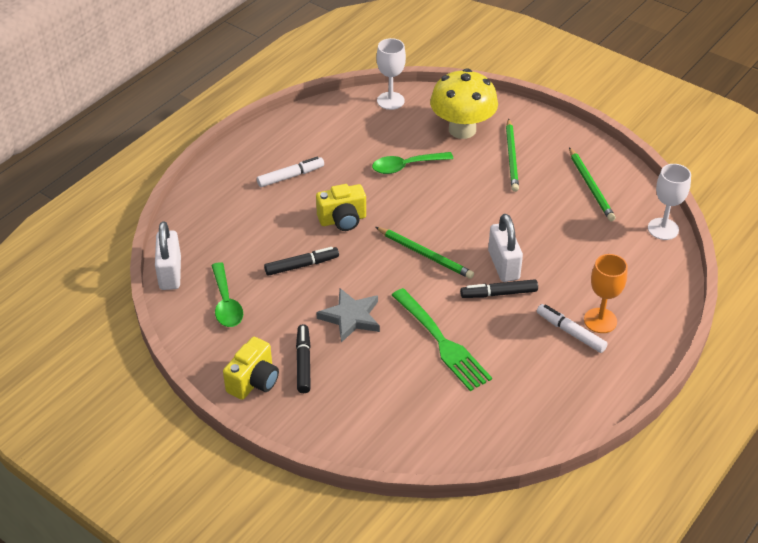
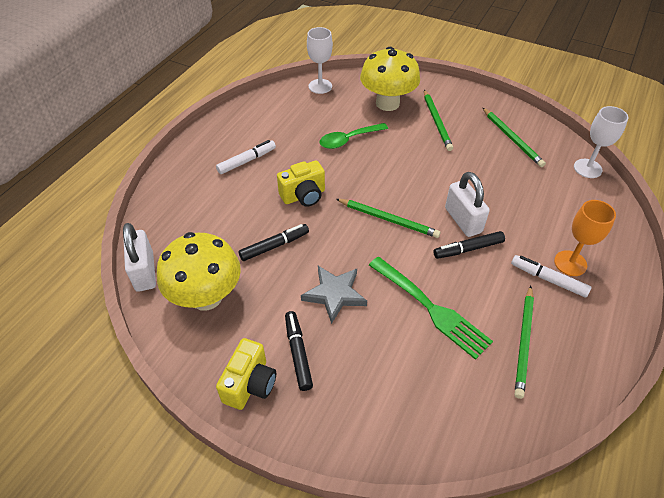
camera: 10 degrees left, 5 degrees up
(226, 303) = (206, 296): green spoon -> yellow mushroom
(523, 383) = (524, 342): none -> green pencil

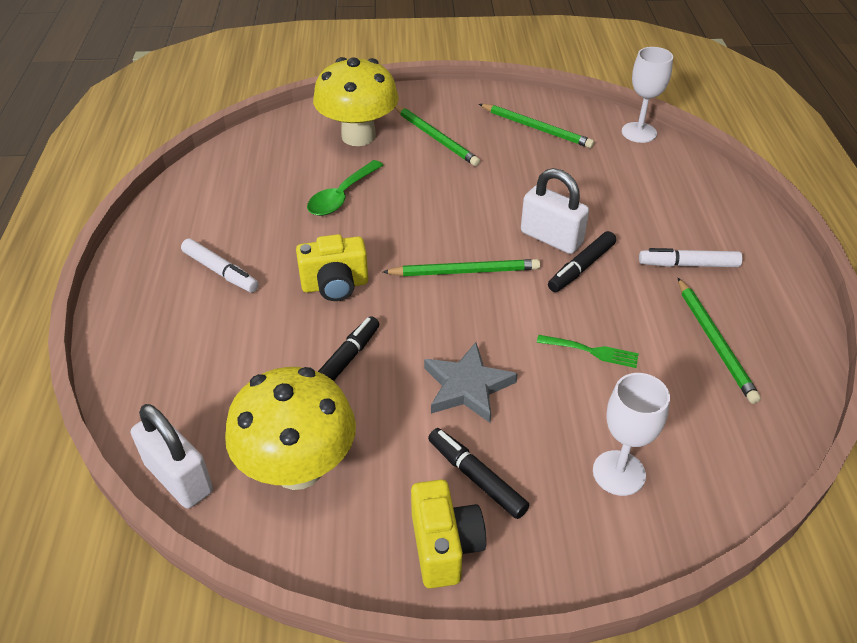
camera: 30 degrees left, 5 degrees down
(247, 161) = (220, 272): white marker -> white marker turned 105 degrees clockwise
(303, 196) = (335, 285): yellow camera -> yellow camera turned 45 degrees clockwise
(320, 86) = (252, 143): white goblet -> white goblet (619, 473)
(431, 308) = (591, 351): green fork -> green fork, size x0.51
(570, 263) = (697, 238): orange goblet -> none

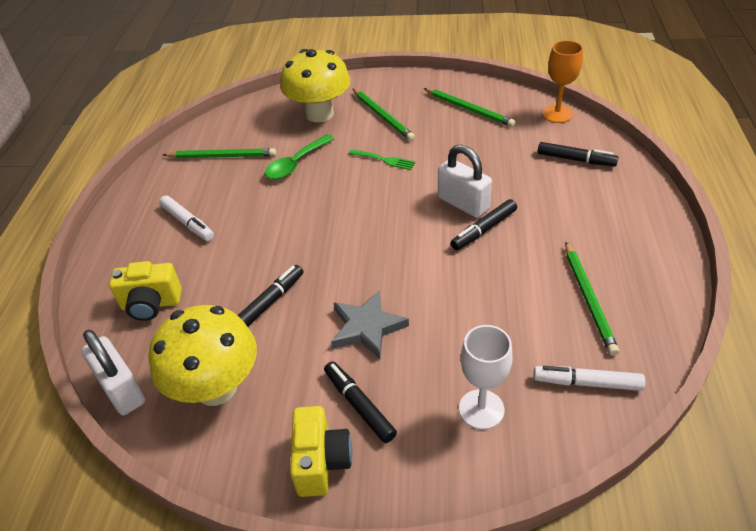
camera: 10 degrees right, 0 degrees up
(335, 285) = (276, 238): yellow camera -> yellow camera (151, 304)
(464, 271) = (384, 229): green pencil -> green pencil (222, 156)
(591, 351) = (478, 302): green fork -> green fork (384, 160)
(639, 132) = (557, 114): white goblet -> orange goblet
(670, 184) = (576, 160): none -> black marker
(688, 265) = (578, 230): white marker -> white marker (587, 383)

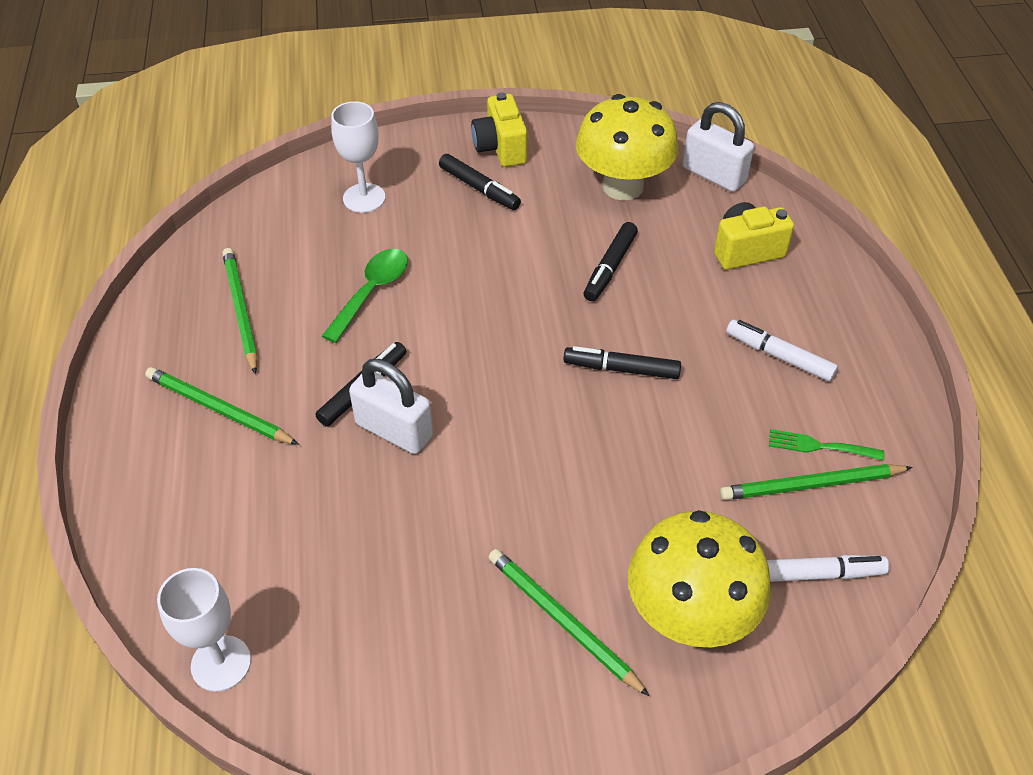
camera: 165 degrees right, 5 degrees up
(296, 164) = (677, 481): green spoon -> green spoon (371, 292)
(367, 327) = (490, 254): grey star -> none
(384, 160) = (531, 505): green fork -> green fork (820, 446)
(469, 109) = (395, 661): green pencil -> green pencil (219, 409)
(557, 114) = (221, 663): orange goblet -> white goblet
(576, 160) = (210, 539): black marker -> black marker (621, 369)
(587, 383) = (261, 229): white marker -> white marker (817, 574)

